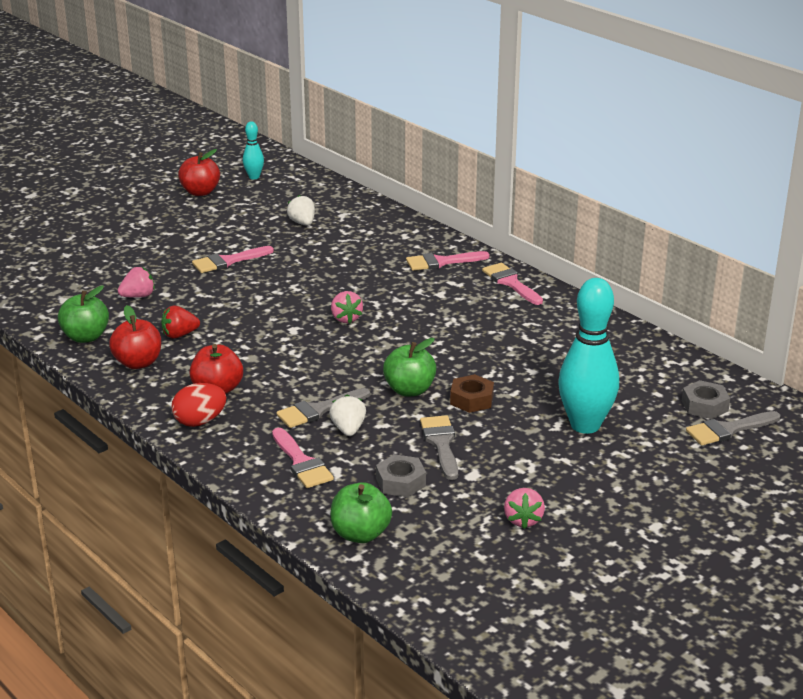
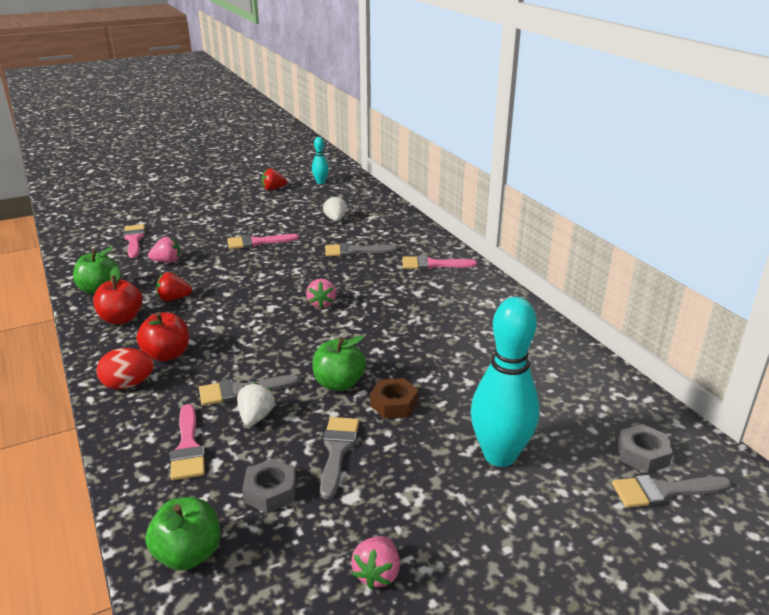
camera: 15 degrees right, 0 degrees up
(200, 192) = (273, 189): red apple -> red strawberry
(347, 258) = (354, 251): none -> grey brush
(510, 283) = (486, 290): pink brush -> pink brush (134, 239)

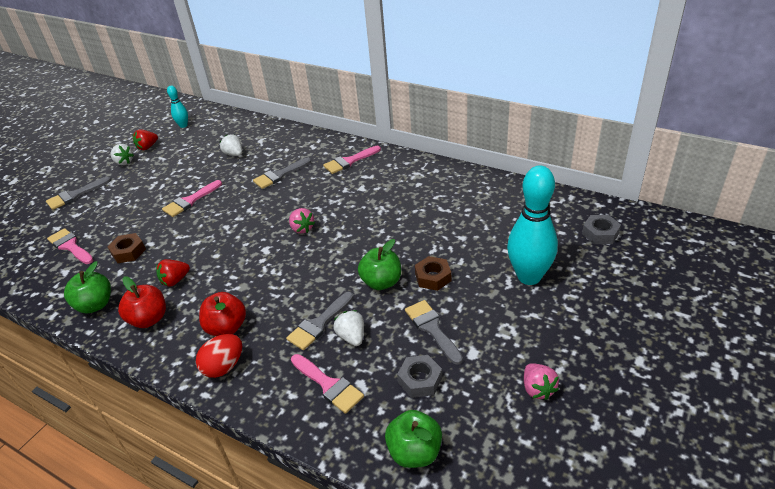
camera: 30 degrees left, 10 degrees up
(167, 261) = (128, 252): pink strawberry -> brown nut
(243, 193) = (124, 162): none -> white strawberry
(663, 491) = (630, 250): grey brush -> grey brush (75, 195)

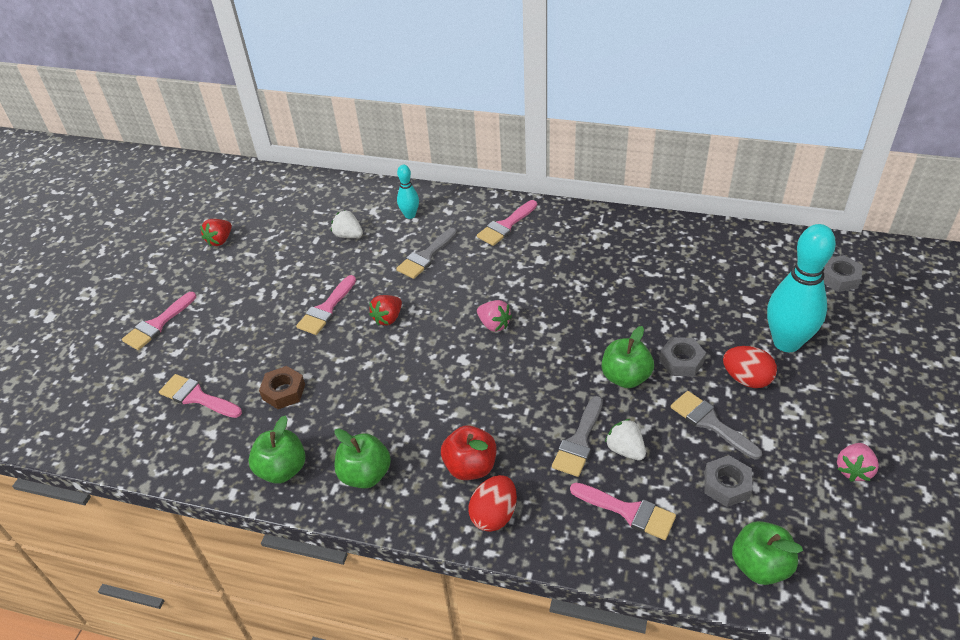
camera: 15 degrees left, 5 degrees up
(75, 195) = (157, 324): grey brush -> pink brush
(124, 162) = (199, 267): white strawberry -> none
(149, 319) = (365, 474): red apple -> green apple
(175, 280) = (370, 419): red strawberry -> red strawberry (388, 318)
(183, 125) = (253, 202): turquoise bowling pin -> turquoise bowling pin (410, 215)
(433, 277) = (681, 361): brown nut -> grey nut
(480, 299) = (746, 379): none -> red egg
(537, 389) = (853, 470): pink strawberry -> pink strawberry turned 60 degrees clockwise

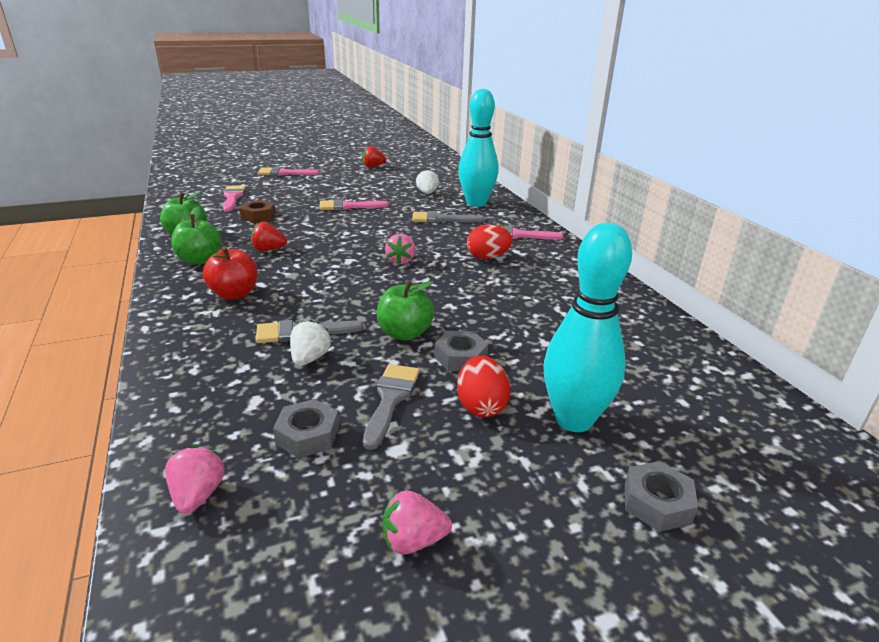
camera: 50 degrees right, 15 degrees down
(388, 318) = (362, 225): red strawberry -> red strawberry (268, 250)
(410, 215) = (476, 203): turquoise bowling pin -> turquoise bowling pin, size x2.05
(494, 515) = (187, 318): red egg -> red egg (487, 257)
(629, 511) = (230, 382): pink brush -> none
(760, 566) = (198, 495): green apple -> pink strawberry
(839, 278) = (743, 433): grey nut -> grey nut (657, 503)

